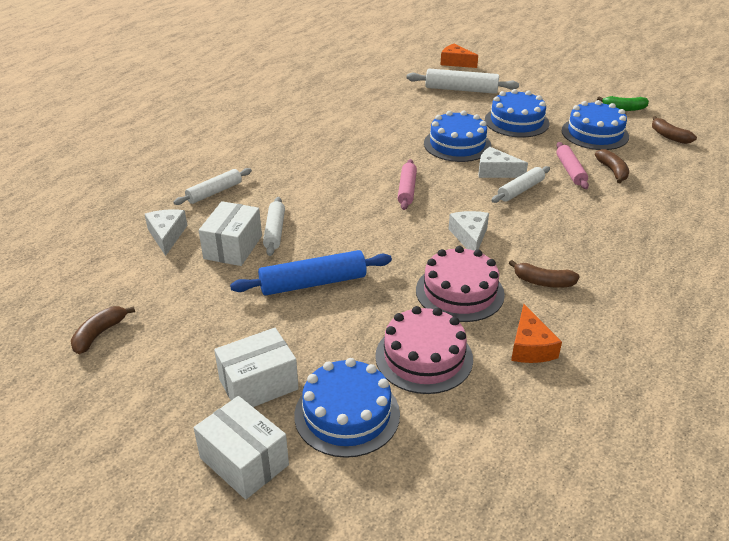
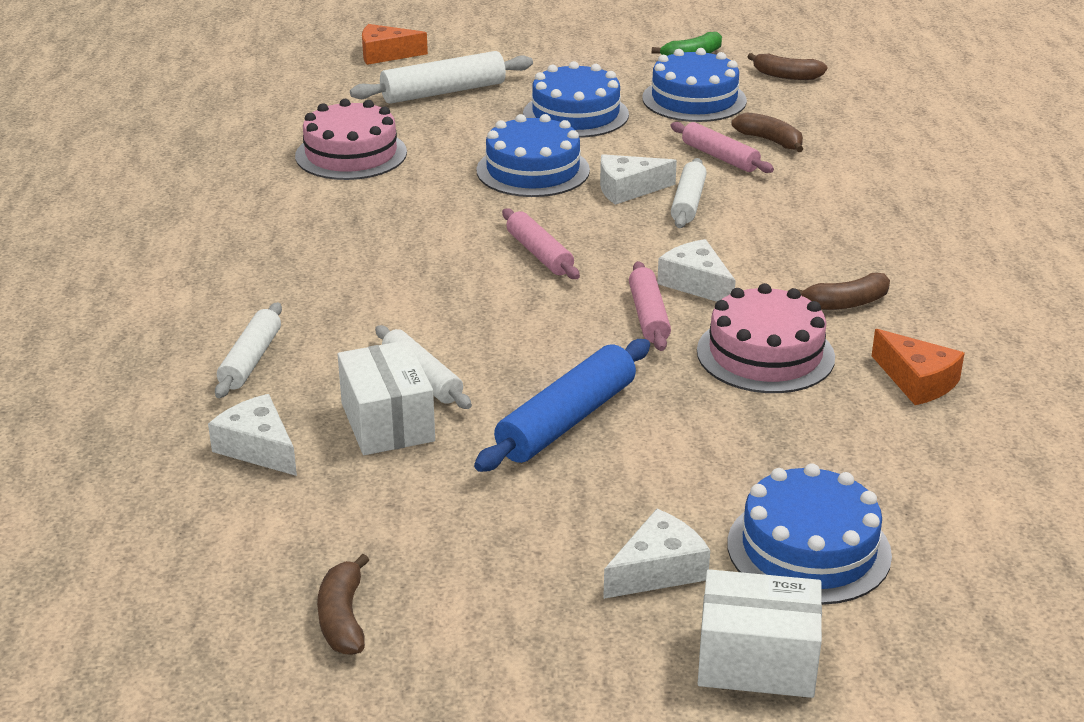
camera: 35 degrees left, 5 degrees down
(258, 384) = (658, 570): white box -> white cheese
(422, 244) = (649, 316): none -> pink rolling pin
(424, 357) = (816, 446): pink cake -> pink cake (351, 154)

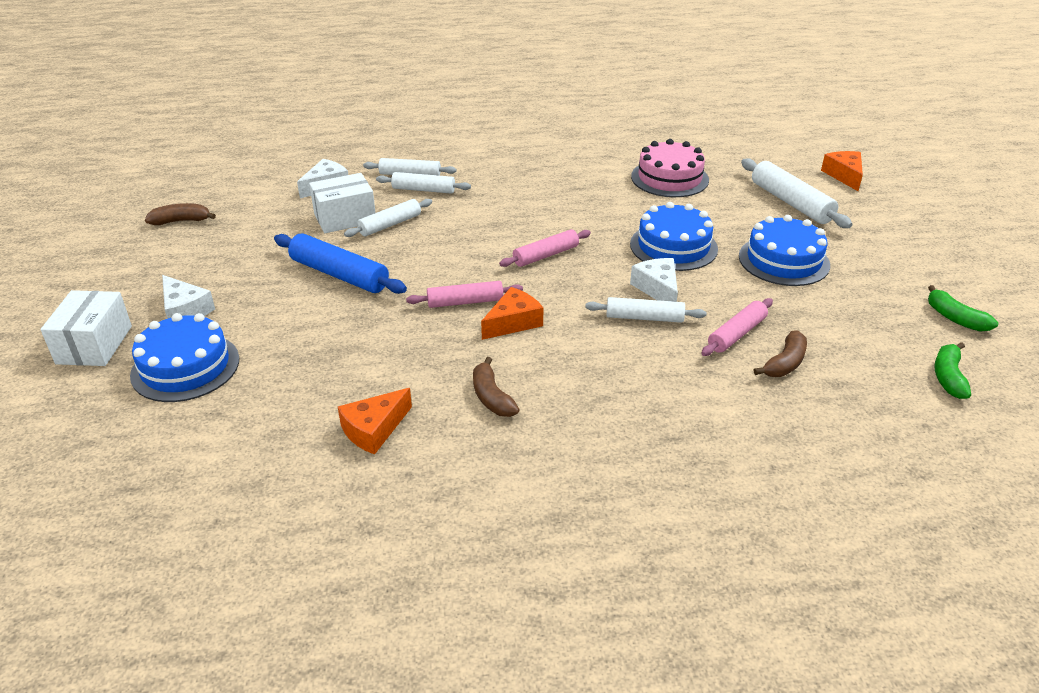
camera: 85 degrees right, 5 degrees up
(312, 347) = (423, 190): none -> white rolling pin
(694, 99) = (852, 320): blue cake -> none
(696, 284) = (513, 322): white cheese -> orange cheese
(765, 354) = (414, 353): pink cake -> none
(786, 76) = (948, 377): brown banana -> green banana

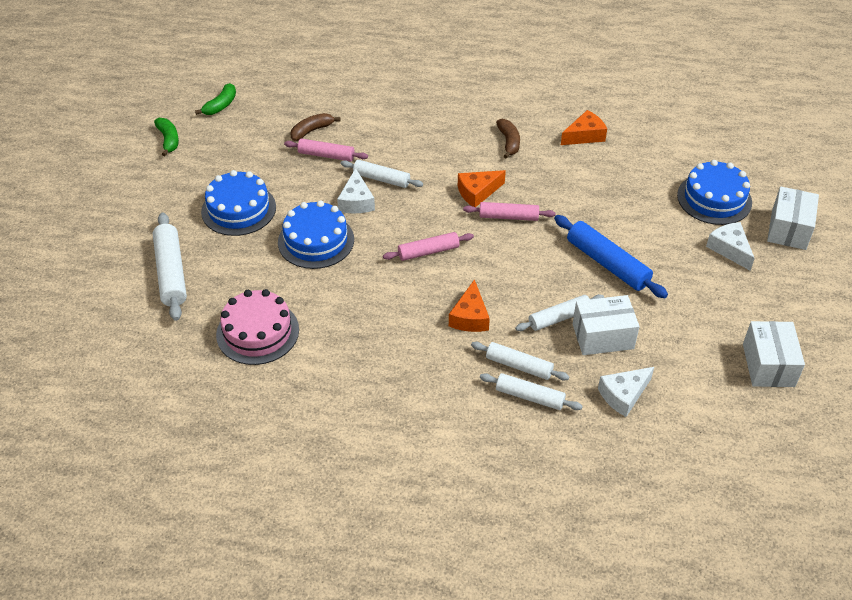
camera: 165 degrees left, 10 degrees up
(181, 221) = (768, 365): brown banana -> white box
(736, 334) = (326, 155): pink rolling pin -> pink rolling pin turned 45 degrees clockwise
(844, 175) = (83, 300): orange cheese -> orange cheese (470, 317)

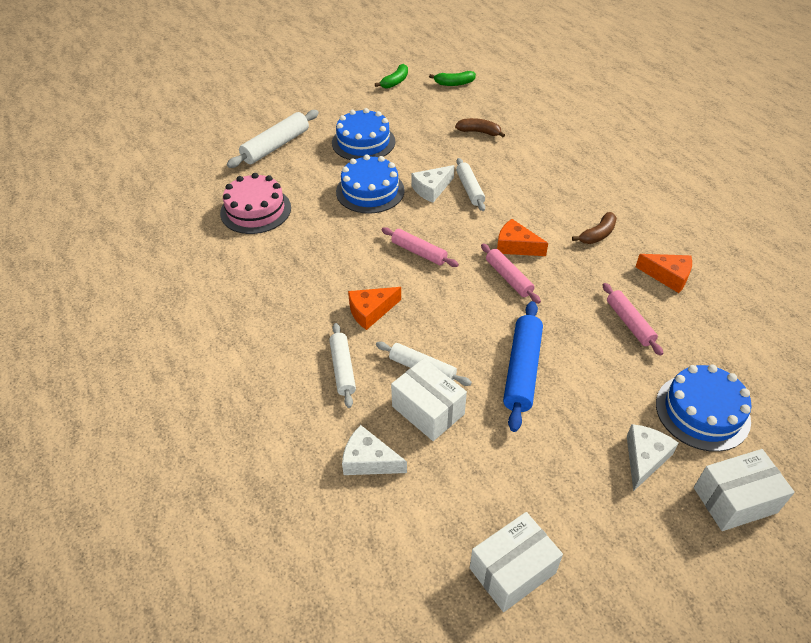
camera: 55 degrees right, 0 degrees up
(326, 155) = (462, 151): pink rolling pin -> pink rolling pin (629, 323)
(530, 396) = (314, 393): white rolling pin -> none

